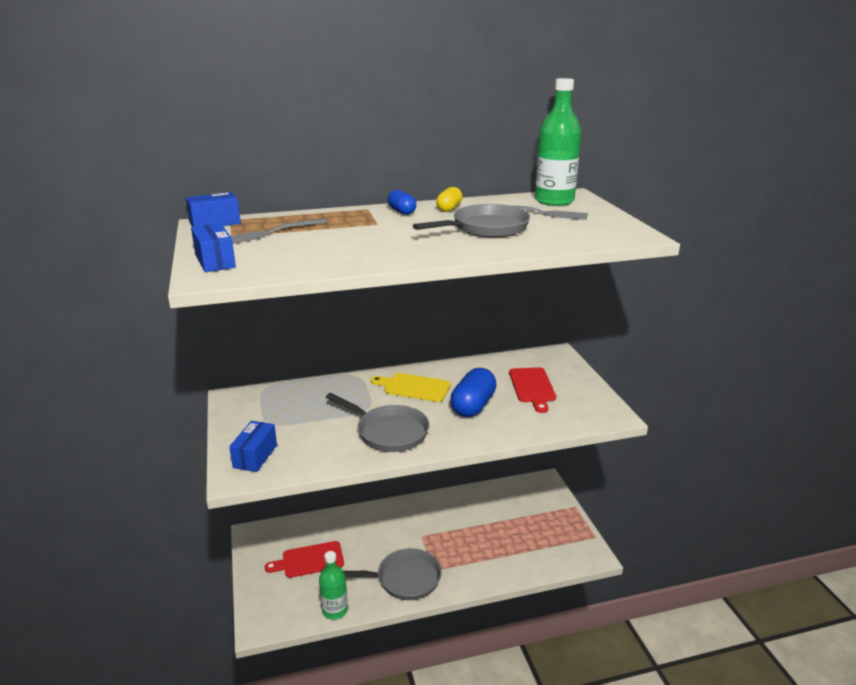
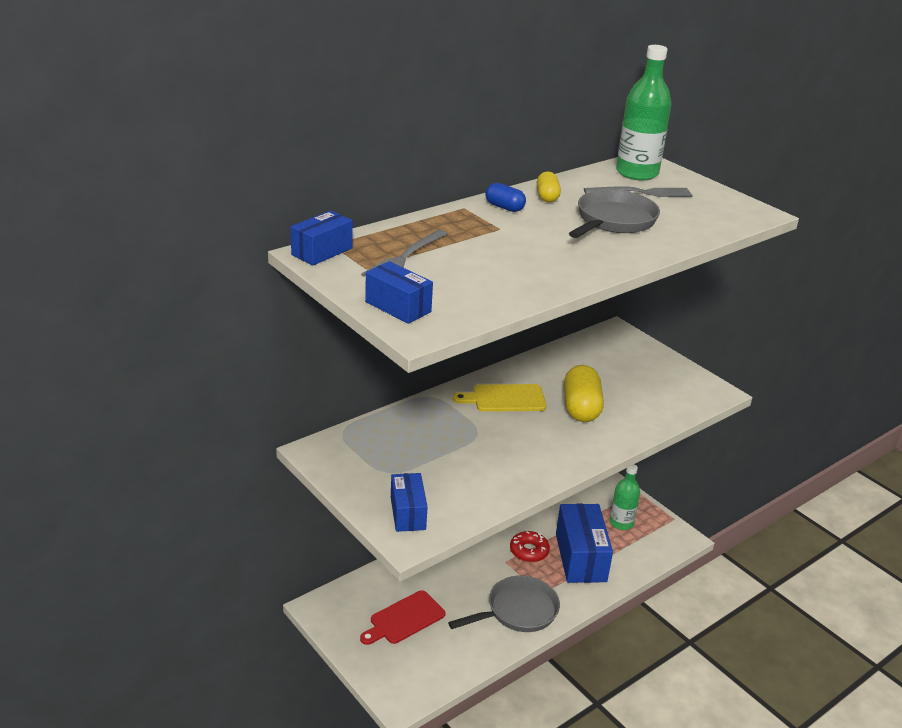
camera: 25 degrees left, 5 degrees up
(335, 610) = (469, 663): green bottle -> green bottle (621, 523)
(388, 432) = (521, 455): grey pan -> none
(446, 532) = (529, 551): none -> red donut
(473, 406) = (581, 408): blue capsule -> yellow capsule
(488, 549) = (580, 557): none -> blue box
(532, 387) = (621, 375): red cutting board -> none

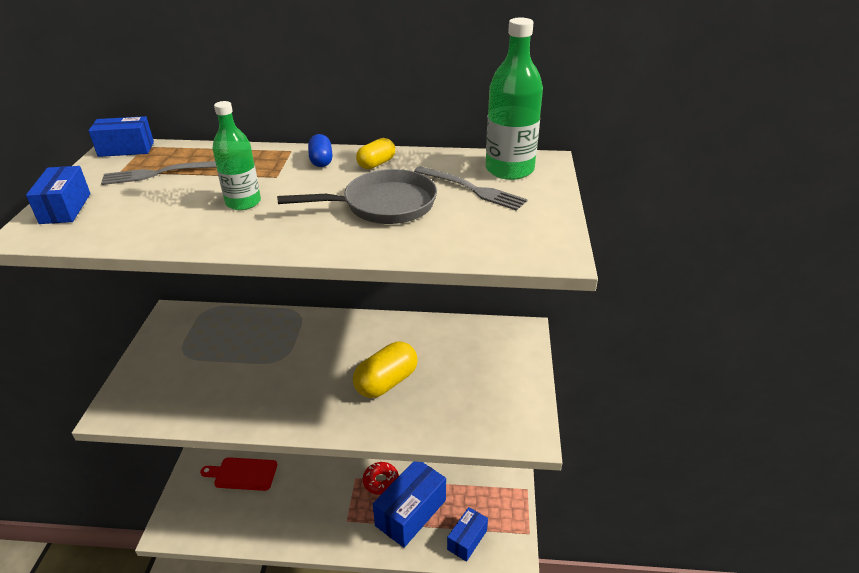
camera: 45 degrees right, 5 degrees up
(408, 513) = (144, 392): blue box -> blue box (467, 540)
(505, 399) = (343, 342): yellow cutting board -> none
(517, 611) = (314, 522): grey pan -> none
(621, 523) = (479, 506): green bottle -> green bottle (243, 202)

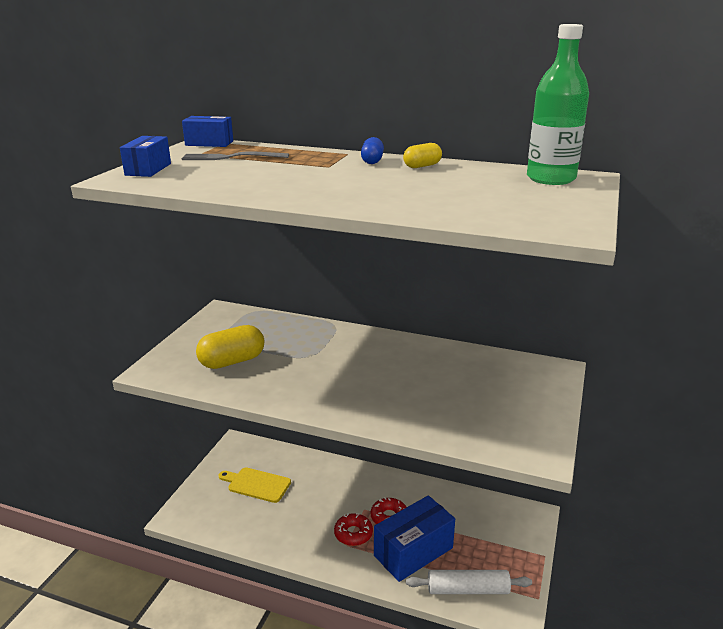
camera: 15 degrees right, 10 degrees down
(243, 202) = (293, 178): green bottle -> none
(243, 474) = (256, 484): red cutting board -> yellow cutting board
(351, 507) = (353, 534): none -> red donut
(383, 205) = (418, 189): grey pan -> none
(386, 382) = (403, 388): yellow capsule -> yellow capsule (232, 361)
(467, 540) = (468, 589): blue box -> white rolling pin
(472, 189) = (508, 187): grey fork -> none

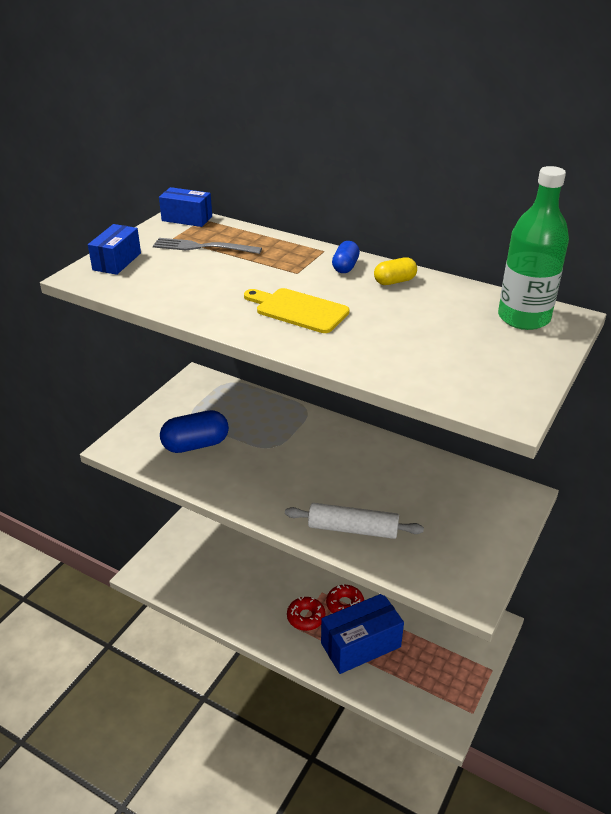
camera: 10 degrees right, 10 degrees up
(232, 361) = (196, 445): yellow capsule -> blue capsule
(256, 484) = (221, 550): yellow cutting board -> yellow cutting board (298, 310)
(468, 589) = (405, 692): white rolling pin -> white rolling pin (353, 529)

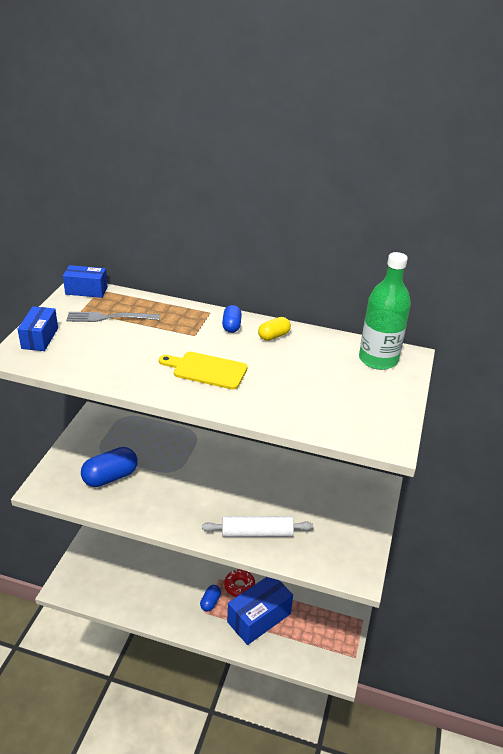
camera: 15 degrees left, 0 degrees up
(306, 617) = (210, 602): red donut -> blue capsule

